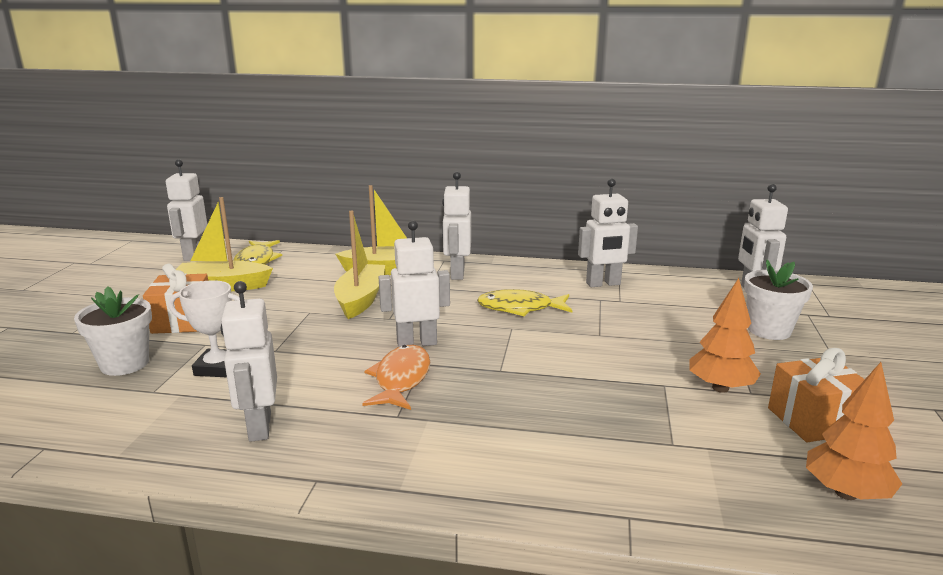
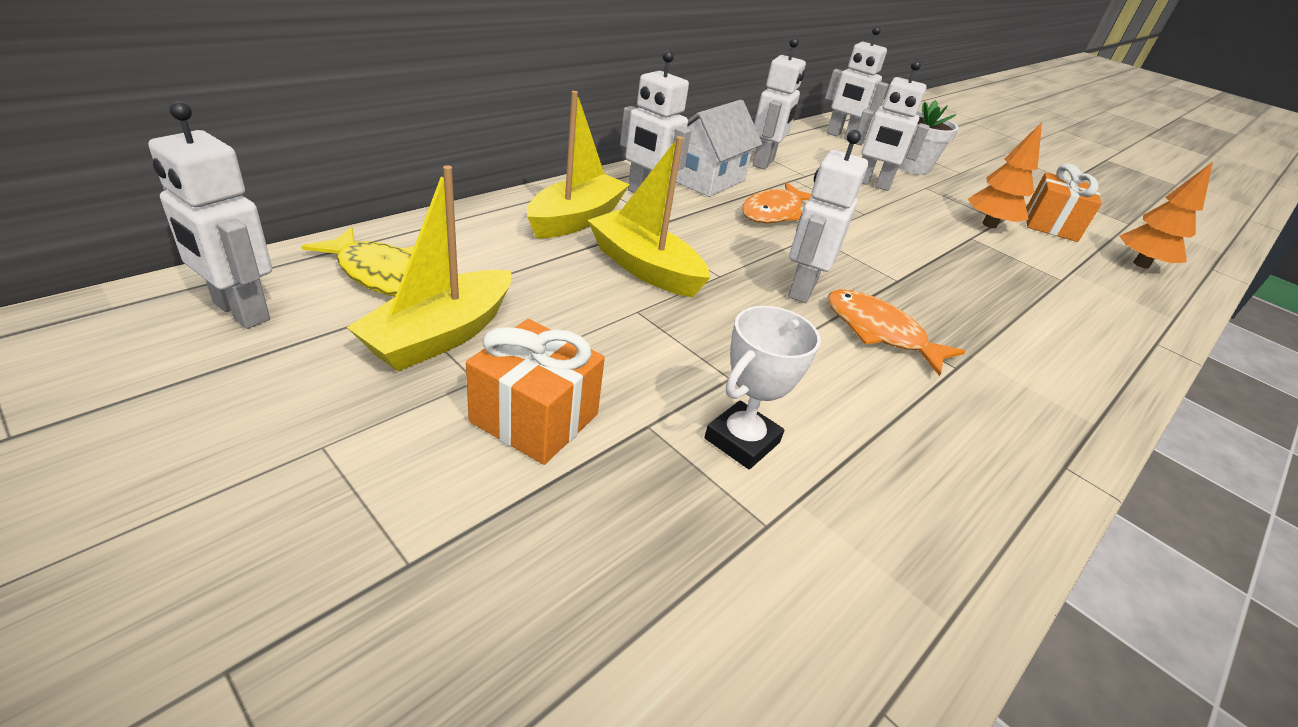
camera: 60 degrees left, 15 degrees up
(124, 364) = (639, 529): white flower pot -> none
(259, 427) = (934, 464): white robot -> white robot (871, 184)
(520, 308) = (774, 212): yellow fish -> orange fish
(523, 278) = (706, 179): none -> white house

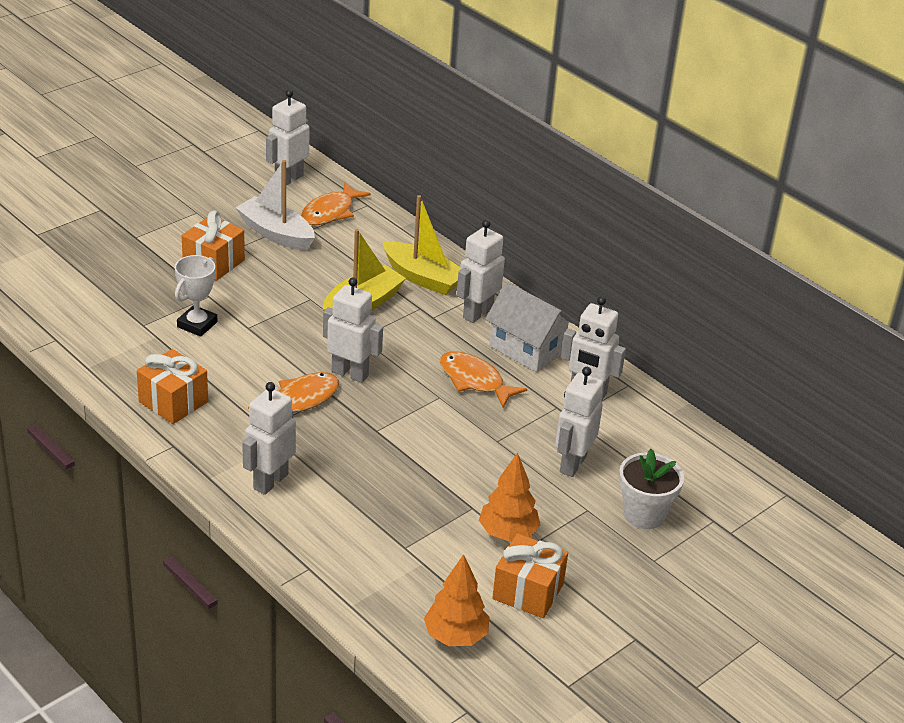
camera: 95 degrees right, 0 degrees up
(382, 275) = (330, 212): yellow fish -> orange fish
(440, 335) = (276, 233): yellow boat -> white boat
(742, 440) = (197, 324): white trophy -> white trophy turned 75 degrees clockwise
(841, 136) = (712, 473): white robot -> white robot (270, 481)
(966, 468) = (173, 402): none -> orange gift

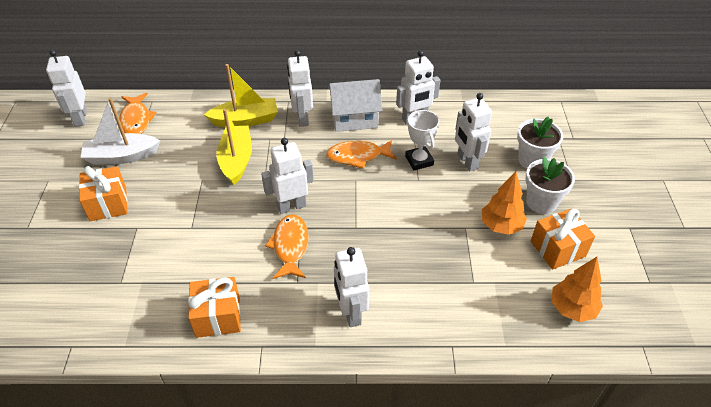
camera: 45 degrees left, 10 degrees up
(197, 324) = (157, 252): white trophy -> white trophy (419, 161)
(584, 550) = (541, 202): none -> white flower pot

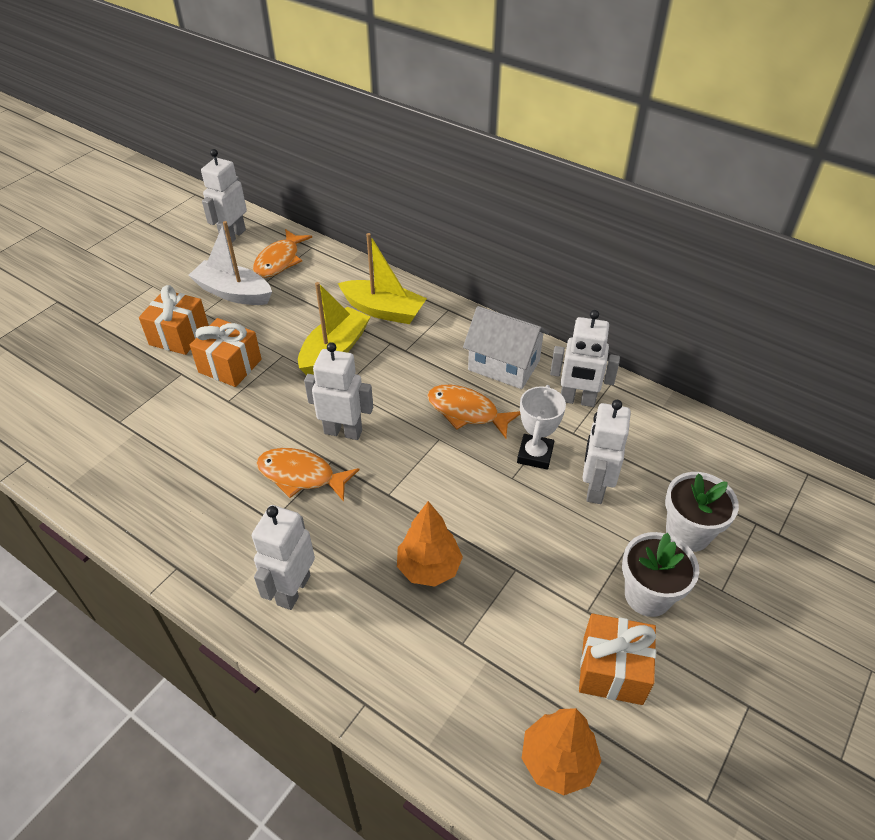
camera: 35 degrees right, 0 degrees up
(218, 316) = (167, 509): orange gift -> orange gift (230, 366)
(290, 246) = (301, 476): orange fish -> orange fish turned 105 degrees counterclockwise
(302, 118) = (445, 337): white robot -> none
(501, 226) = (563, 594): orange tree -> orange tree (429, 568)

